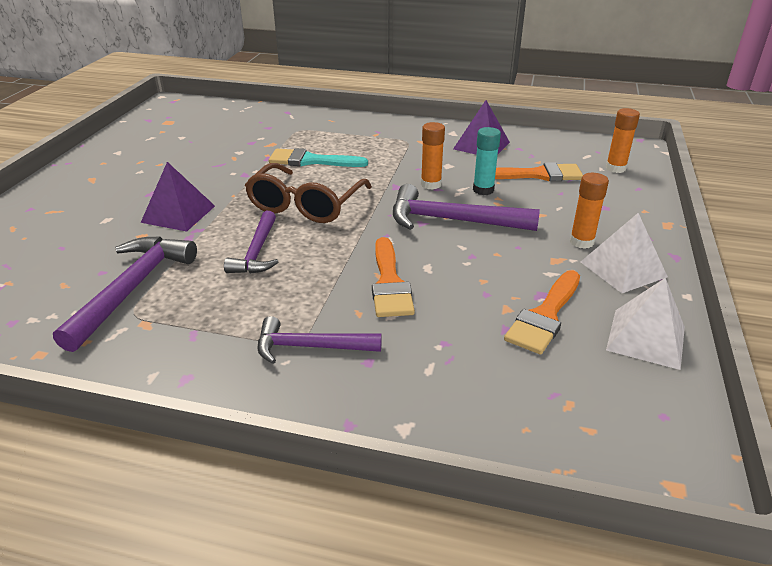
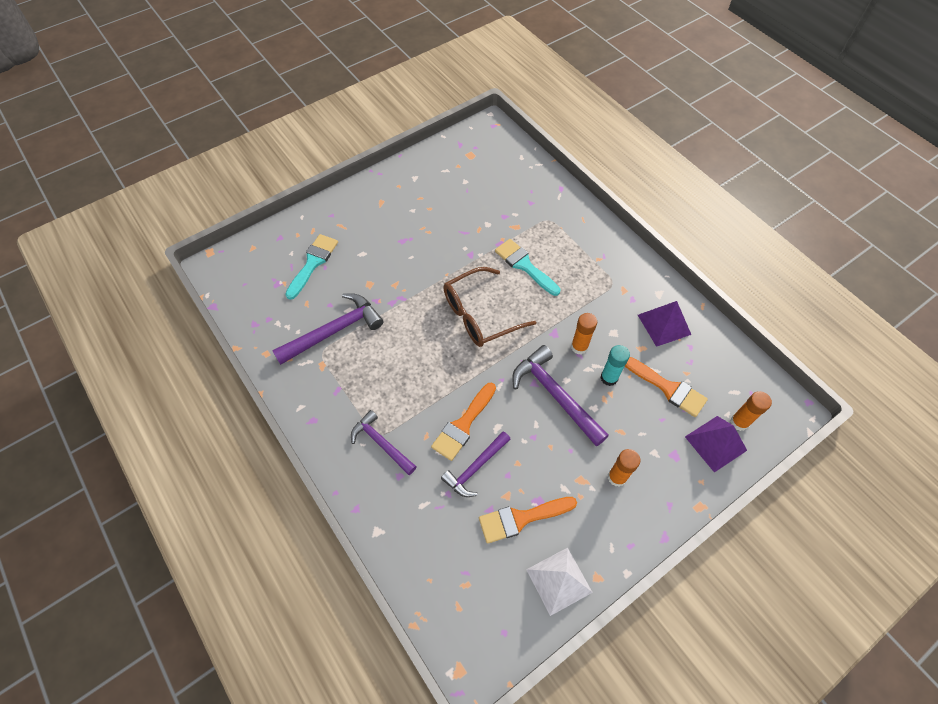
camera: 40 degrees right, 25 degrees up
(39, 250) = (313, 263): none -> turquoise brush
(178, 214) = (402, 274): purple pyramid -> purple pyramid (715, 443)
(257, 252) = (416, 343): purple hammer -> purple hammer (475, 468)
(623, 269) = (614, 521): white pyramid -> none

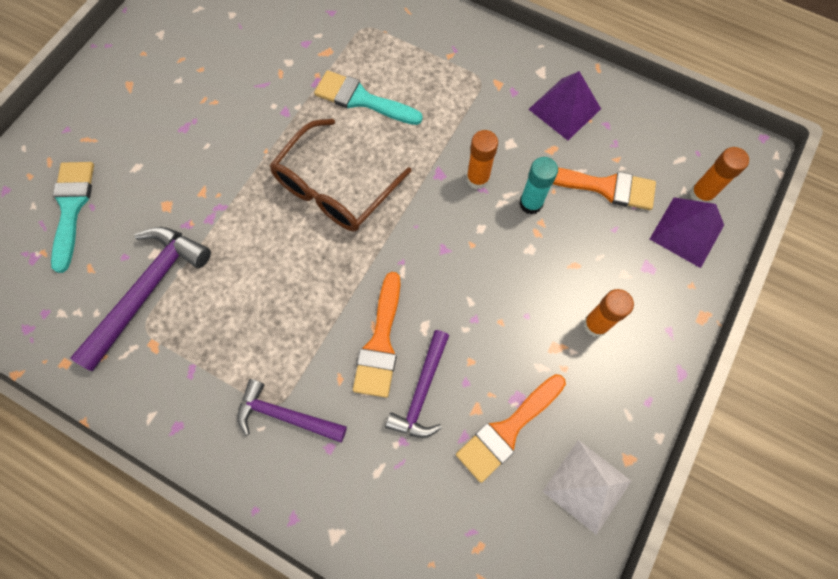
camera: 25 degrees left, 10 degrees up
(555, 395) = (476, 253): purple hammer -> none

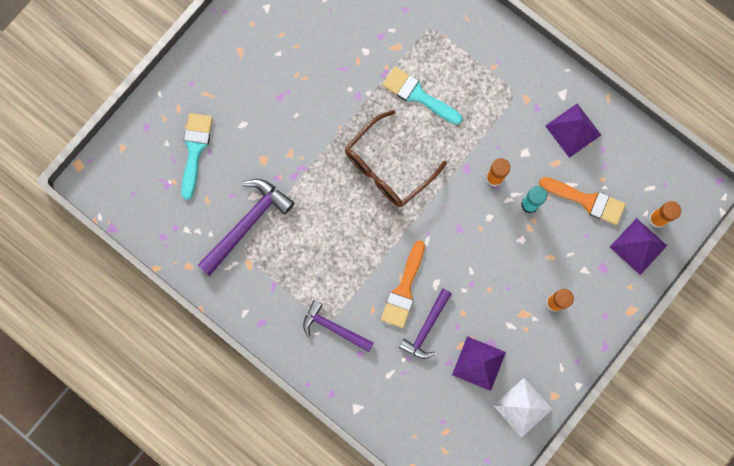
camera: 10 degrees right, 10 degrees up
(507, 430) = (478, 363): orange brush -> purple pyramid

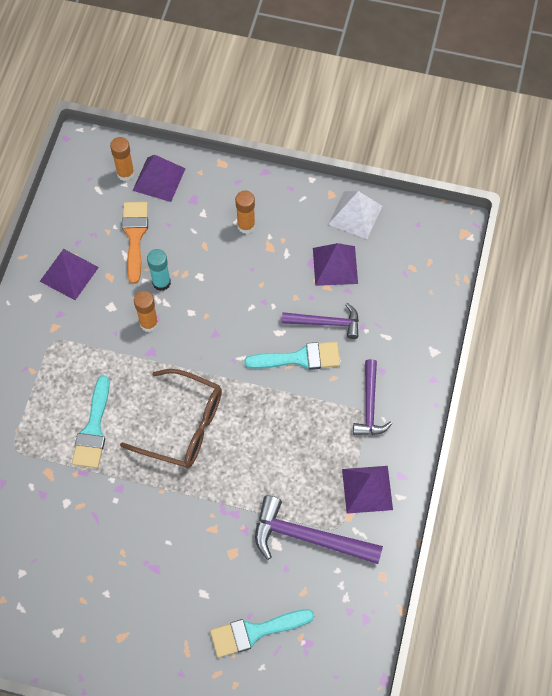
camera: 115 degrees left, 15 degrees down
(263, 289) = (367, 489): none -> purple pyramid
(404, 289) = (299, 358): orange brush -> turquoise brush

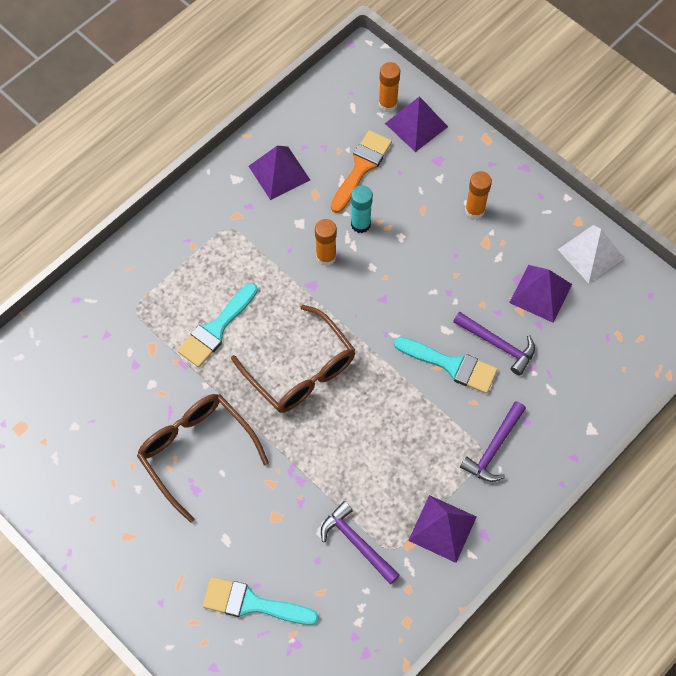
camera: 30 degrees right, 0 degrees up
(138, 537) = (197, 452): none -> brown glasses
(308, 537) = (356, 543): purple hammer -> purple hammer, size x0.65

